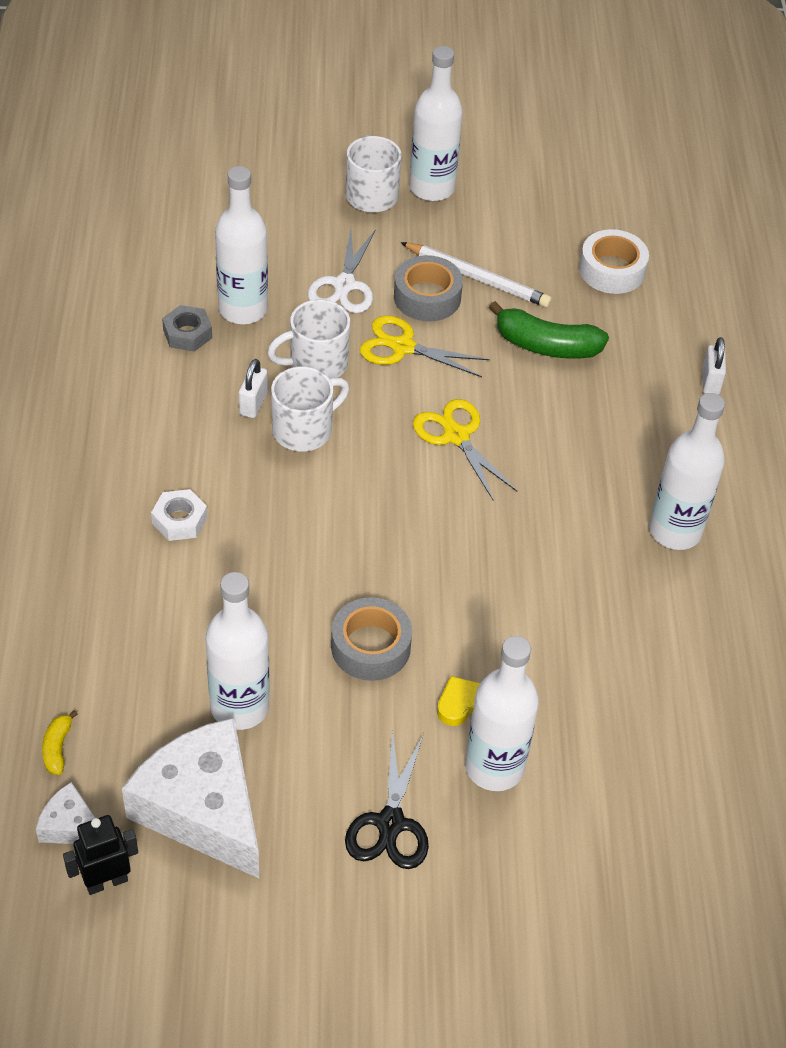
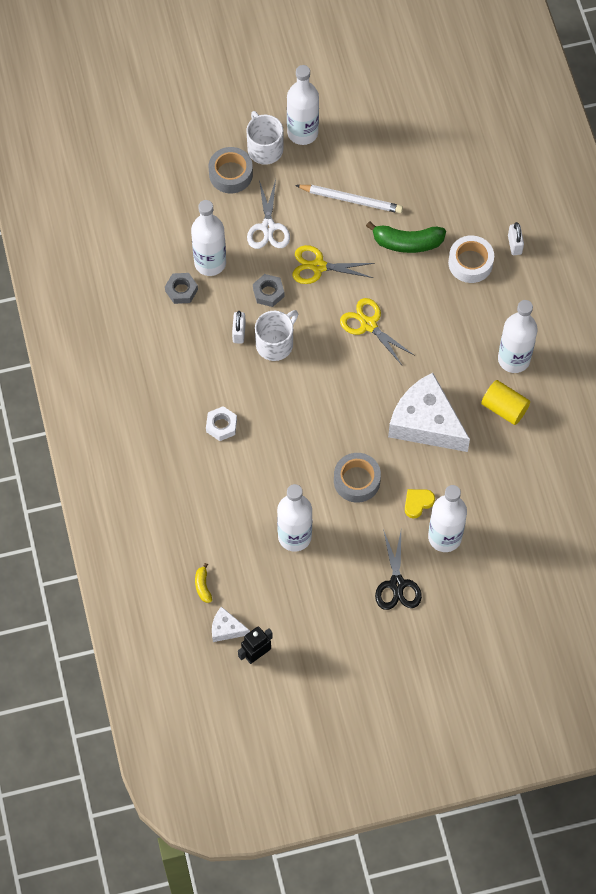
camera: 10 degrees left, 15 degrees up
(203, 809) = (294, 601): white cheese -> white cheese (426, 422)
(316, 363) = (268, 292): white mug -> grey nut
(427, 297) = (323, 223): grey tape -> grey tape (231, 174)
(612, 270) = (435, 171): white tape -> white tape (470, 263)
(643, 596) = (504, 408): none -> yellow cylinder

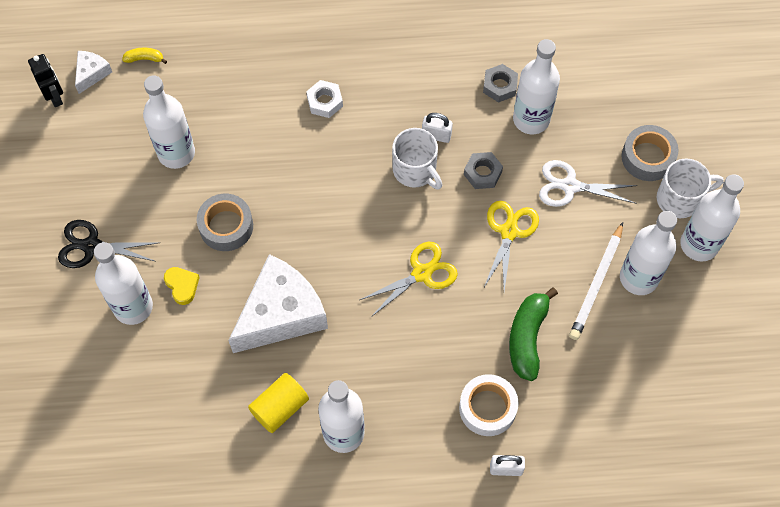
camera: 100 degrees right, 0 degrees up
(340, 171) = (638, 278): none -> white bottle

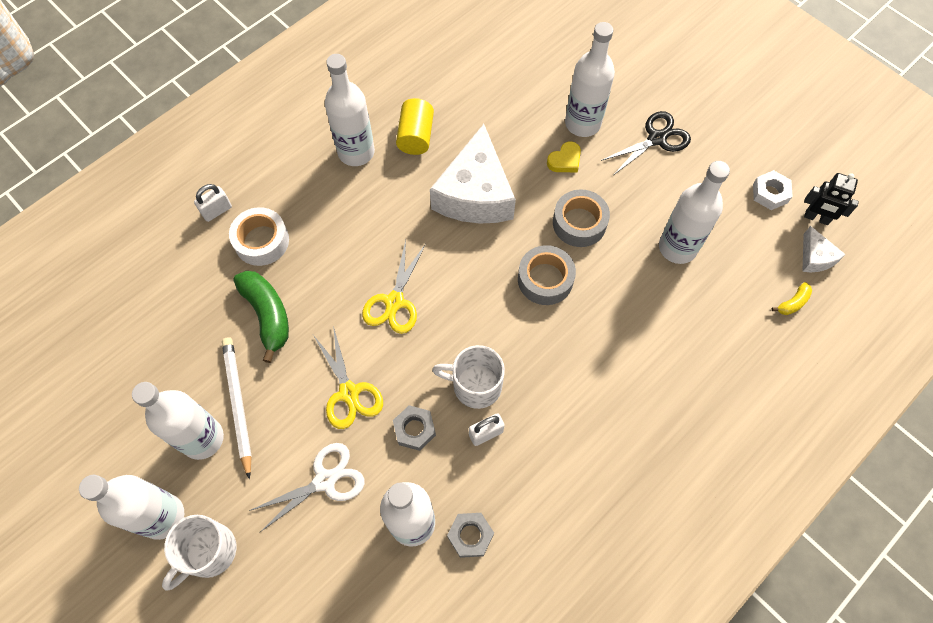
camera: 140 degrees right, 0 degrees up
(182, 286) = (565, 160): yellow heart -> yellow heart turned 60 degrees counterclockwise
(325, 102) = (610, 386): white nut -> white nut (770, 193)
(647, 157) = (269, 574): grey tape -> grey tape (545, 279)

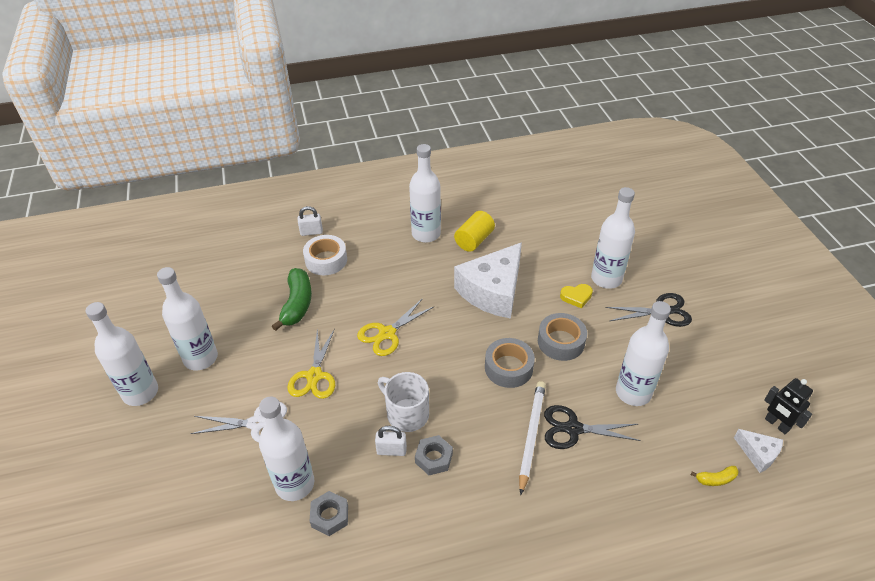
camera: 30 degrees right, 20 degrees down
(208, 552) = (150, 429): white mug -> none
(238, 404) = (238, 348): white pencil -> white pencil (531, 435)
(414, 429) = (342, 422): grey nut -> grey nut (434, 458)
(644, 316) = (573, 429): none -> black scissors
(770, 193) = (741, 388): white nut -> none
(815, 257) = (758, 454): white cheese -> white cheese turned 60 degrees counterclockwise

